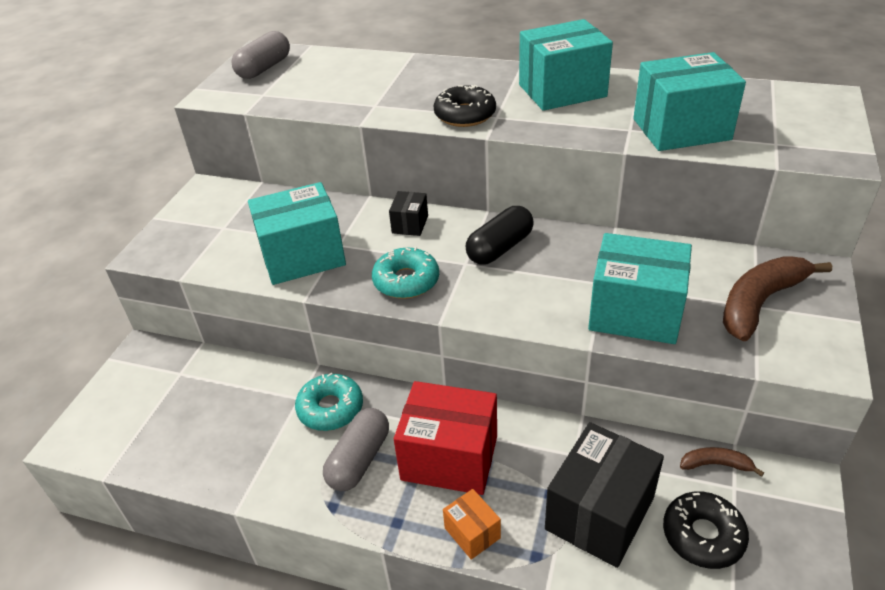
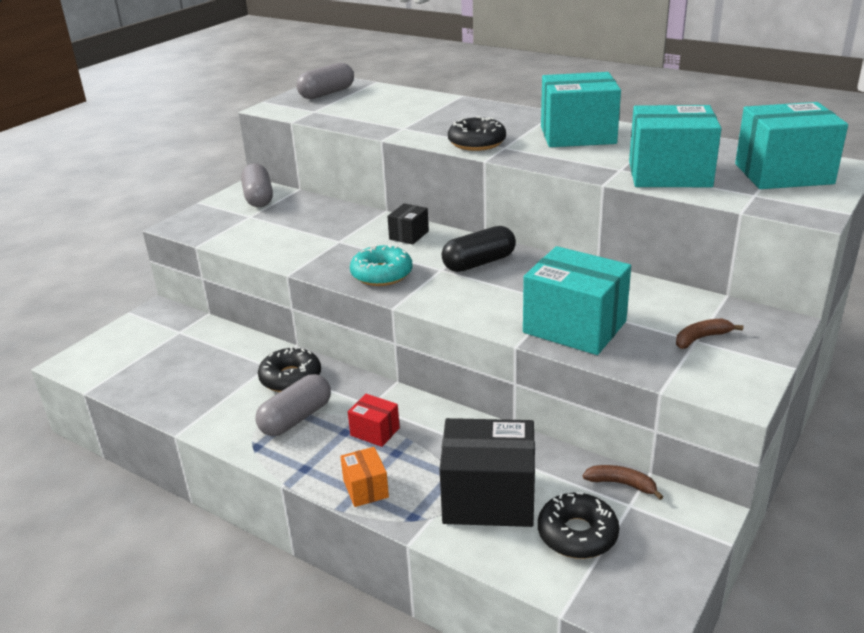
camera: 15 degrees right, 10 degrees down
(221, 201) = (258, 198): none -> grey capsule
(302, 256) = (304, 245): turquoise box -> turquoise box (783, 174)
(330, 408) = (290, 378): turquoise donut -> black donut
(449, 457) = (375, 431): red box -> red box, size x0.48
(599, 513) = (488, 498): black box -> black box turned 45 degrees clockwise
(760, 303) = (701, 338): brown banana -> brown banana, size x0.50

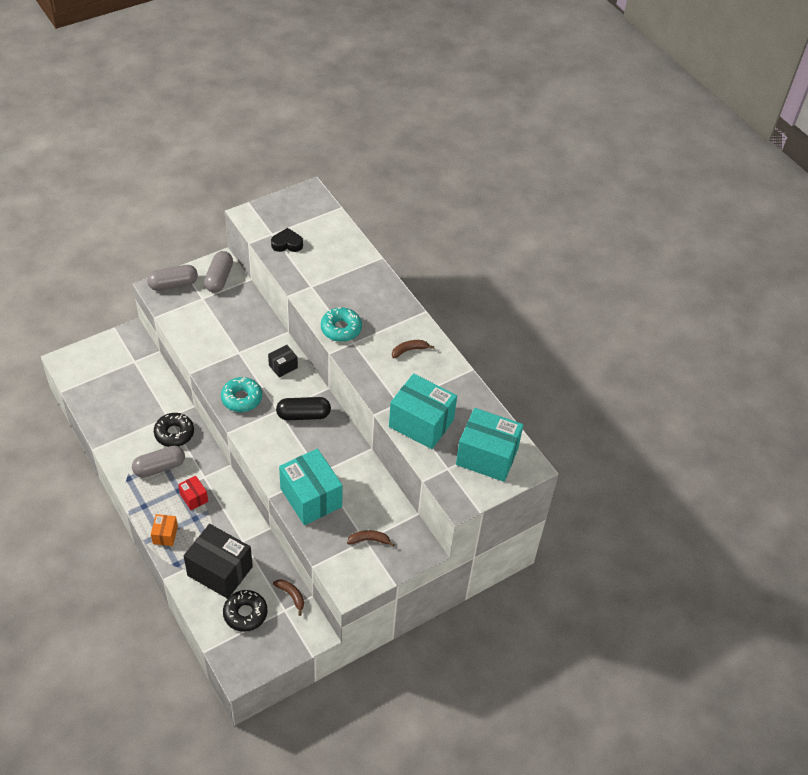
camera: 20 degrees right, 20 degrees up
(327, 93) = (296, 211): grey capsule -> grey capsule (173, 284)
(340, 112) = (287, 244): none -> black heart
(477, 143) = (341, 329): black donut -> turquoise donut
(578, 135) = (409, 350): turquoise box -> brown banana

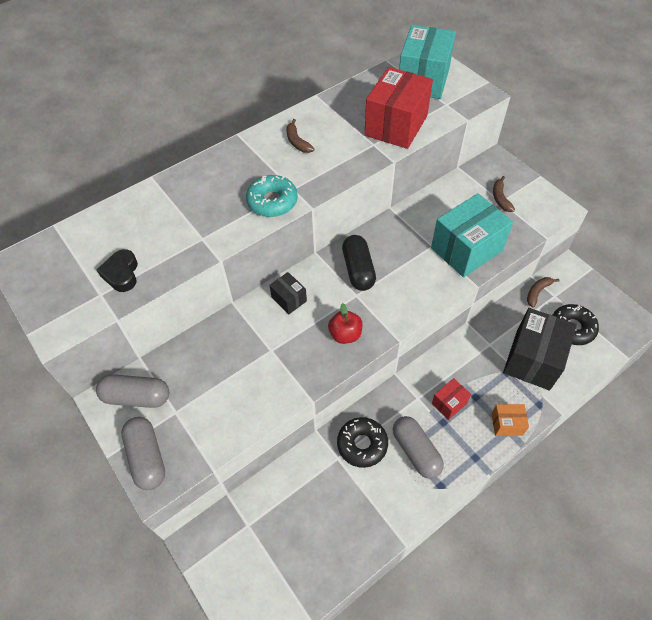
camera: 90 degrees left, 5 degrees up
(241, 398) = (345, 334): turquoise donut -> red apple
(421, 423) = (396, 125): turquoise box -> red box

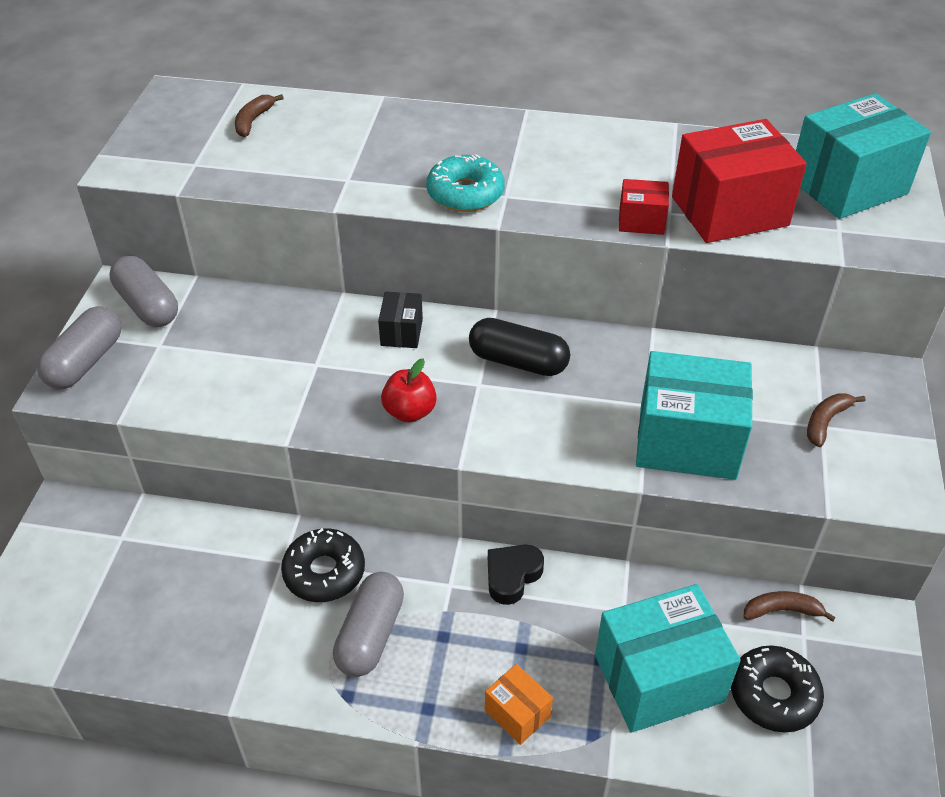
camera: 45 degrees right, 10 degrees down
(121, 274) = (235, 160): black heart -> black heart (512, 576)
(297, 142) = (581, 155): brown banana -> brown banana (253, 121)
(358, 270) = (518, 361): black capsule -> black capsule turned 75 degrees clockwise
(449, 403) = (478, 624): red box -> red box (641, 221)
(533, 359) = (659, 678): black box -> turquoise box

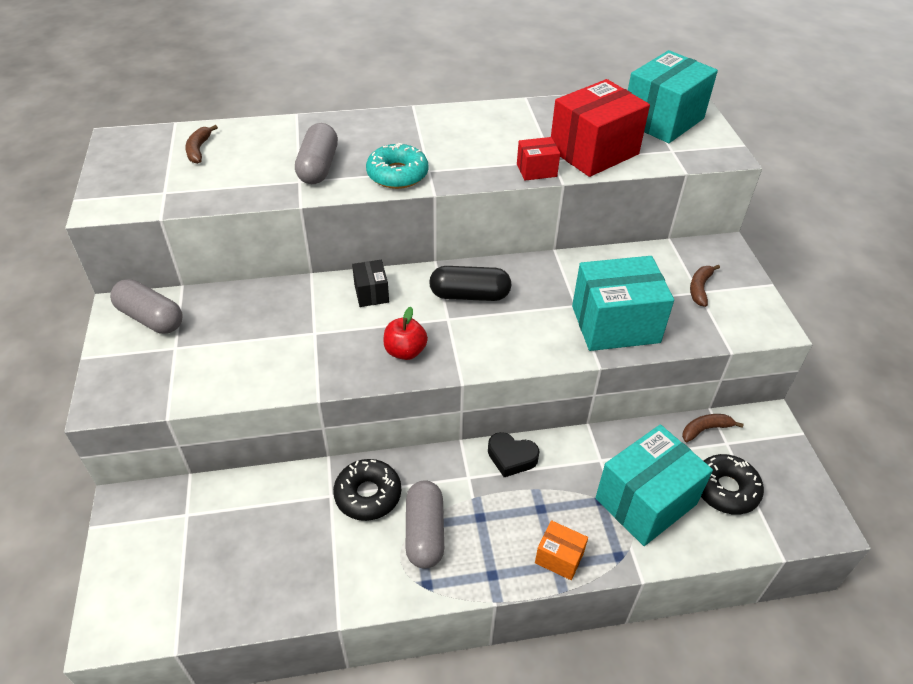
camera: 20 degrees left, 0 degrees up
(86, 362) = (115, 376): grey capsule -> grey capsule (318, 167)
(512, 576) = (511, 457): black heart -> black heart turned 90 degrees counterclockwise

